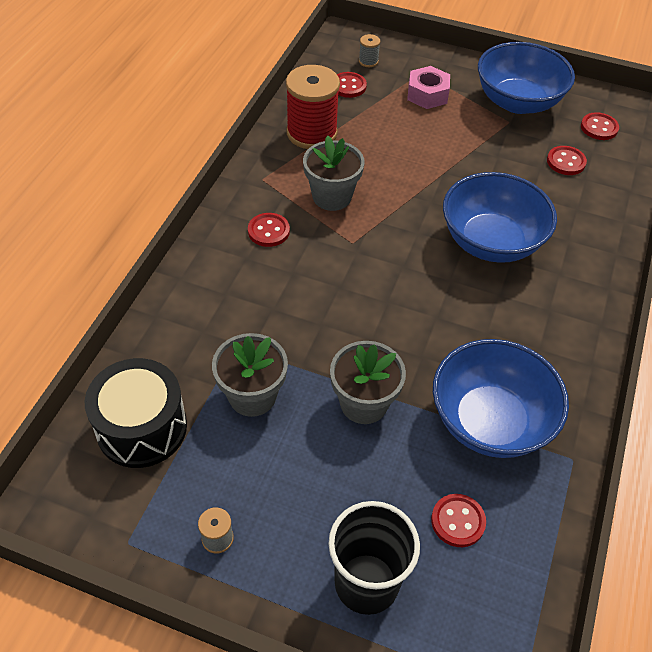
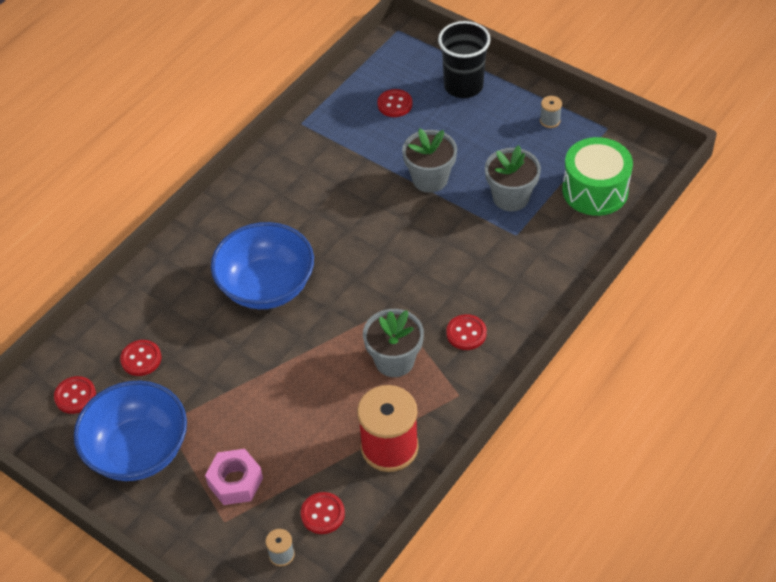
camera: 160 degrees left, 0 degrees up
(142, 427) = (595, 190): black drum -> green drum
(490, 421) = (344, 153): blue bowl -> none

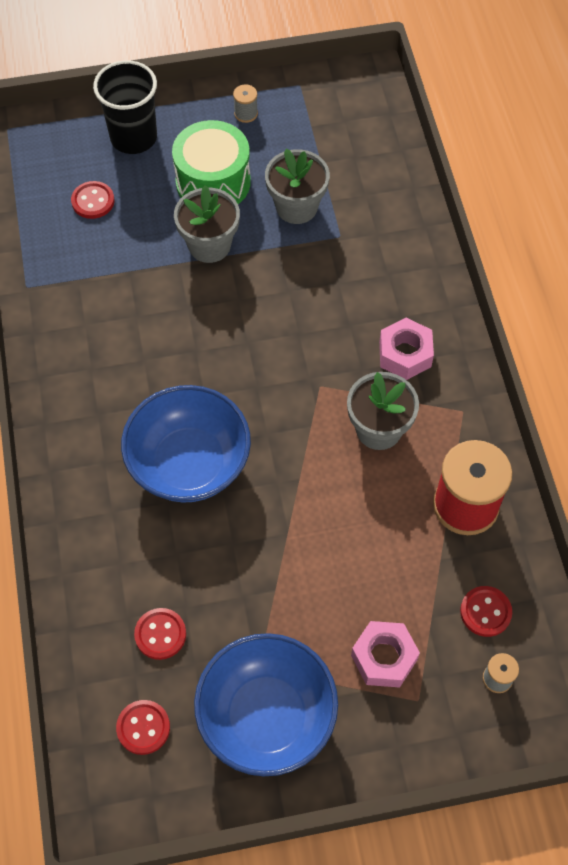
camera: 50 degrees left, 10 degrees up
(466, 333) = (405, 354): red button -> pink nut
(595, 190) = (354, 147): green drum -> green drum (213, 182)

